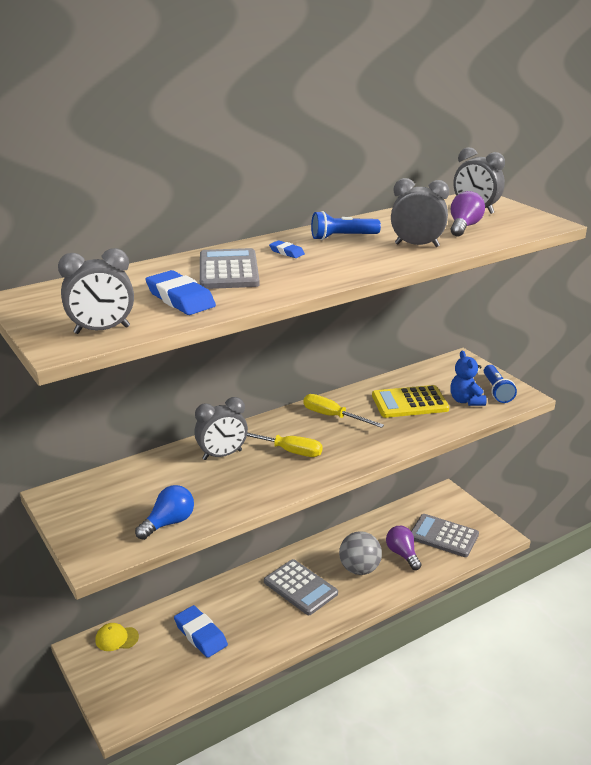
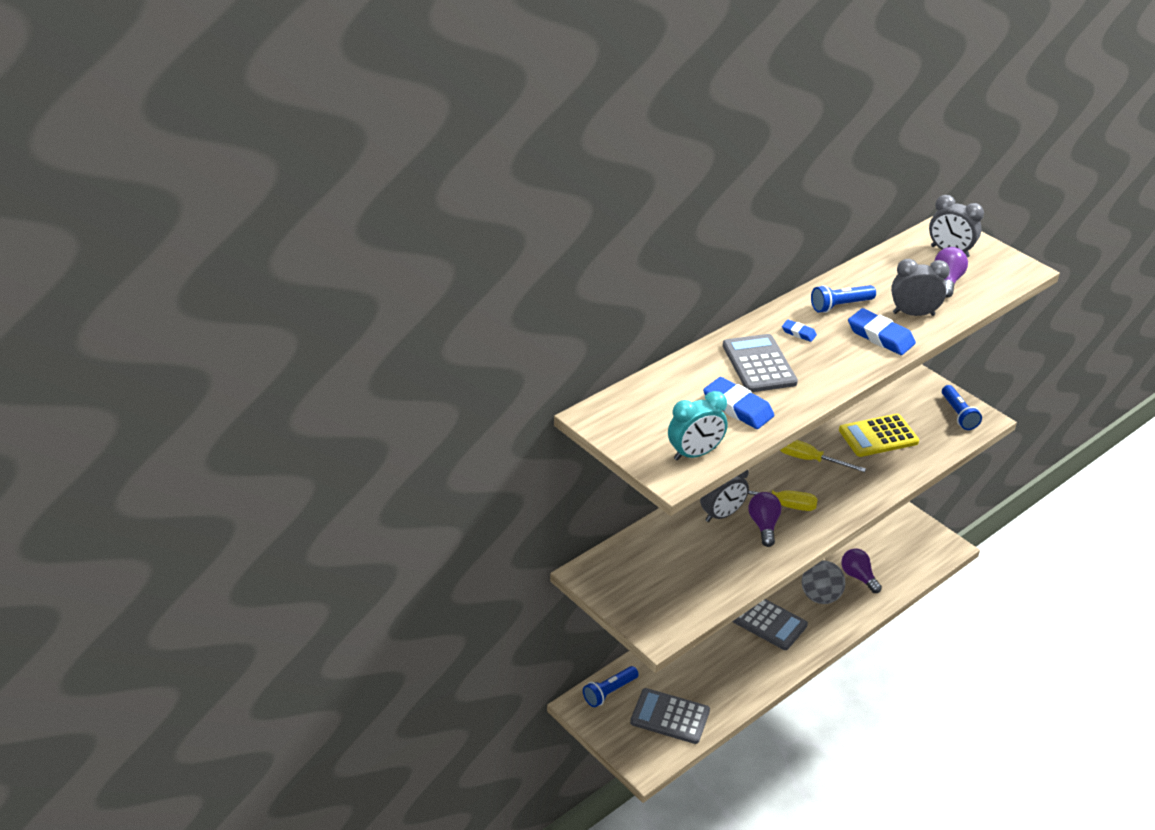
camera: 10 degrees left, 10 degrees up
(102, 330) = (695, 454): grey clock -> turquoise clock
(116, 638) = (609, 692): yellow cap -> blue flashlight
(169, 523) = (706, 593): blue light bulb -> none
(200, 634) = (689, 680): blue eraser -> blue eraser (880, 336)
(260, 467) = (764, 525): none -> purple light bulb
(443, 536) = (894, 552): grey calculator -> grey calculator (670, 716)
(466, 401) = (932, 429): blue teddy bear -> none

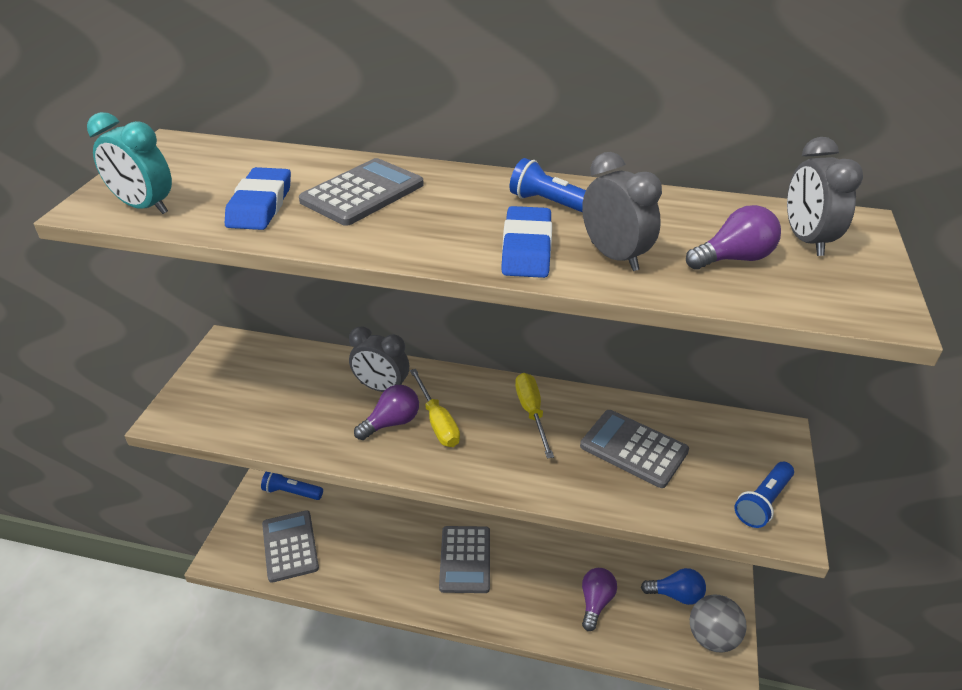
camera: 55 degrees right, 0 degrees up
(798, 333) = (458, 197): blue eraser -> none
(820, 597) = (536, 584): grey ball -> grey ball (712, 637)
(878, 436) = (634, 448): yellow calculator -> grey calculator
(882, 536) = (676, 594): none -> blue light bulb

